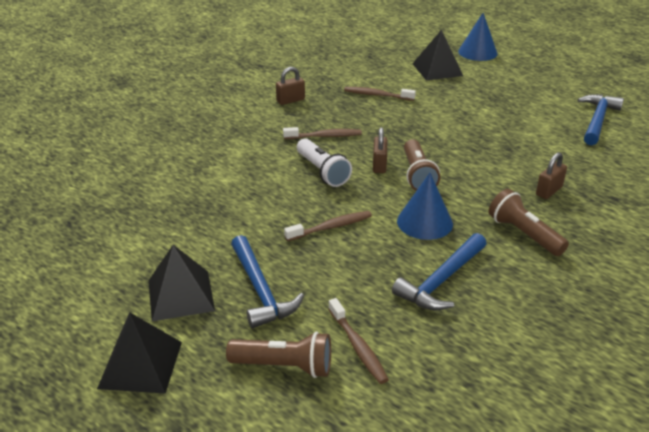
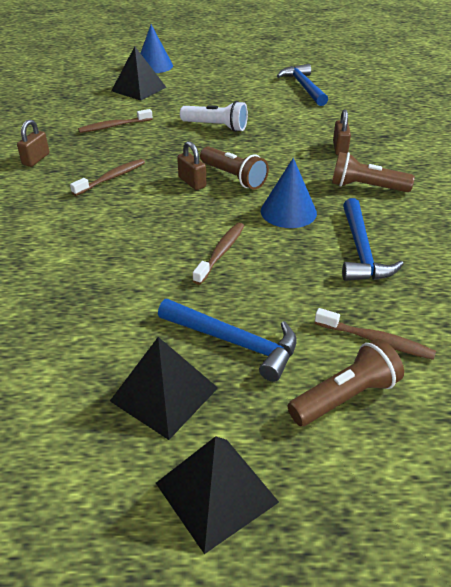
camera: 40 degrees left, 5 degrees up
(322, 171) = (150, 209): white flashlight -> white flashlight (216, 126)

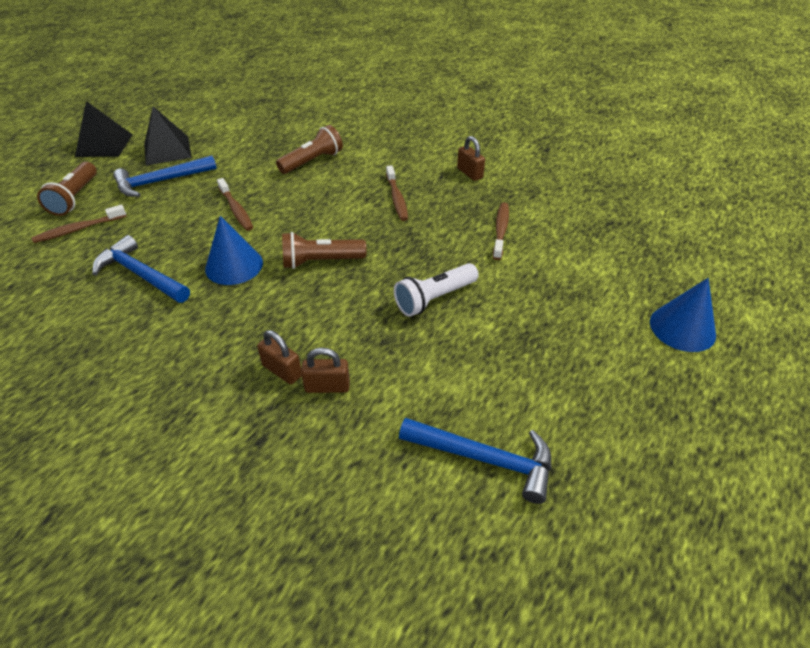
camera: 125 degrees right, 5 degrees up
(138, 89) = (597, 282): black pyramid -> none
(192, 182) = (341, 235): brown padlock -> brown padlock (327, 386)
(366, 187) = (198, 338): brown flashlight -> brown flashlight (312, 161)

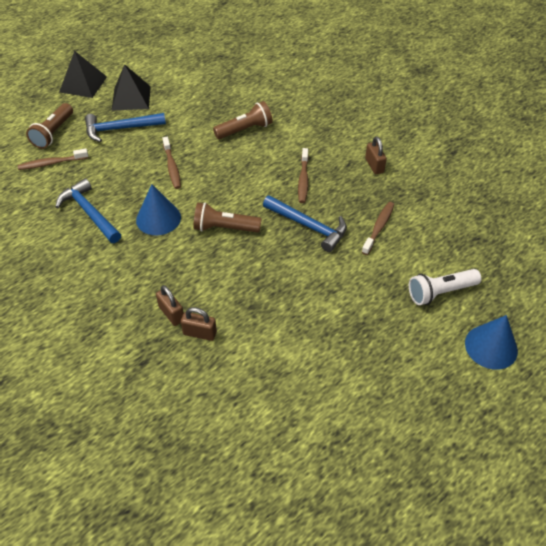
camera: 15 degrees right, 5 degrees up
(434, 298) = (302, 279): white flashlight -> white flashlight (440, 292)
(484, 458) = (293, 412): blue hammer -> blue hammer (308, 226)

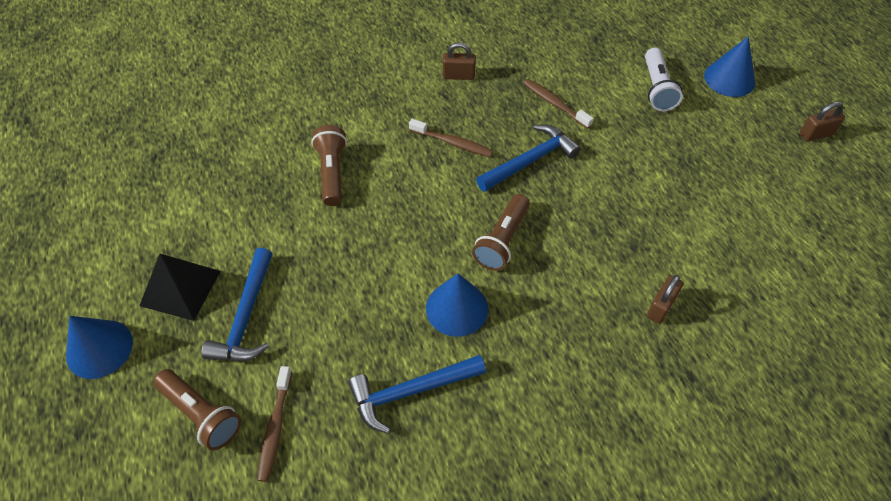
camera: 70 degrees left, 5 degrees up
(83, 84) = (99, 348): black pyramid -> blue cone
(171, 314) = (624, 329): brown padlock -> brown padlock (816, 134)
(172, 167) = (364, 270): brown toothbrush -> none

